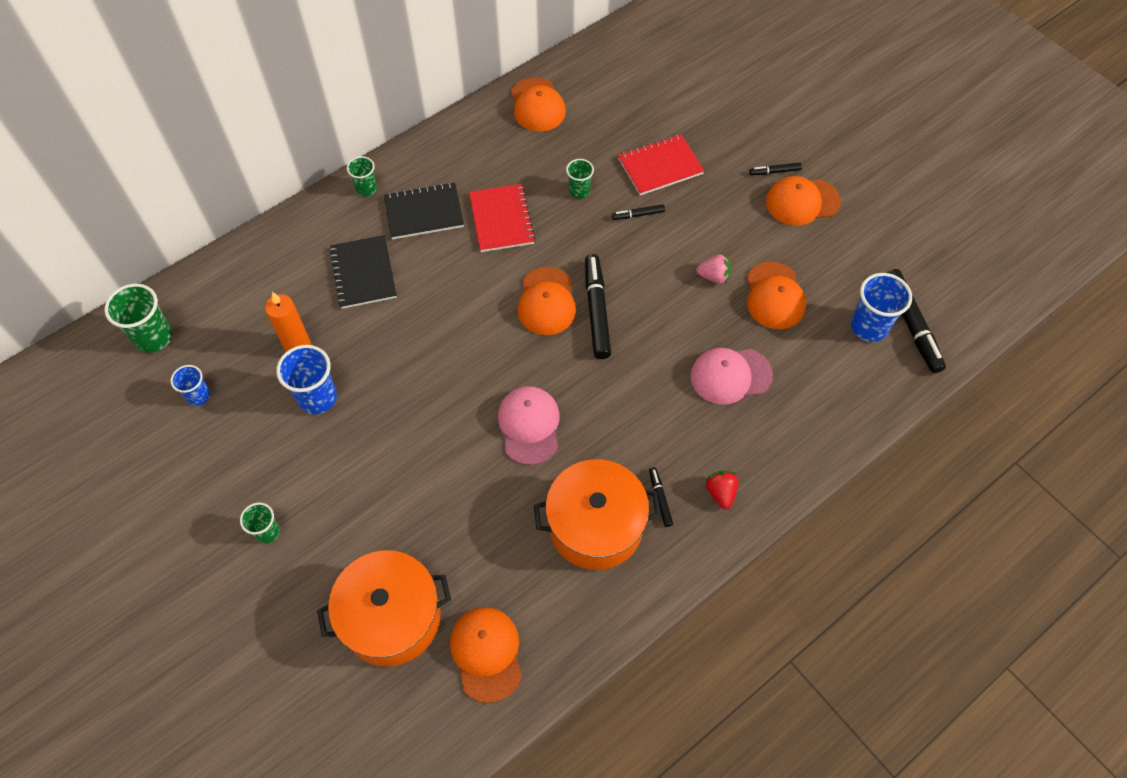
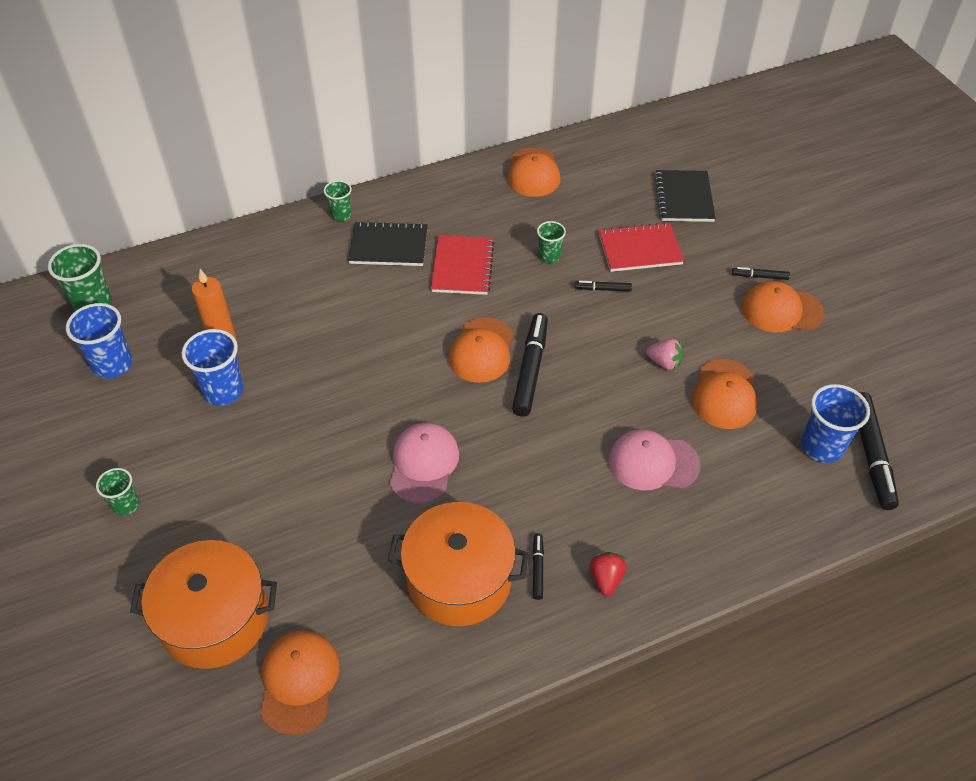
camera: 15 degrees right, 10 degrees down
(198, 396) = (112, 364): blue cup -> blue cup, size x1.67
(363, 273) = (310, 288): black notebook -> black notebook (684, 198)

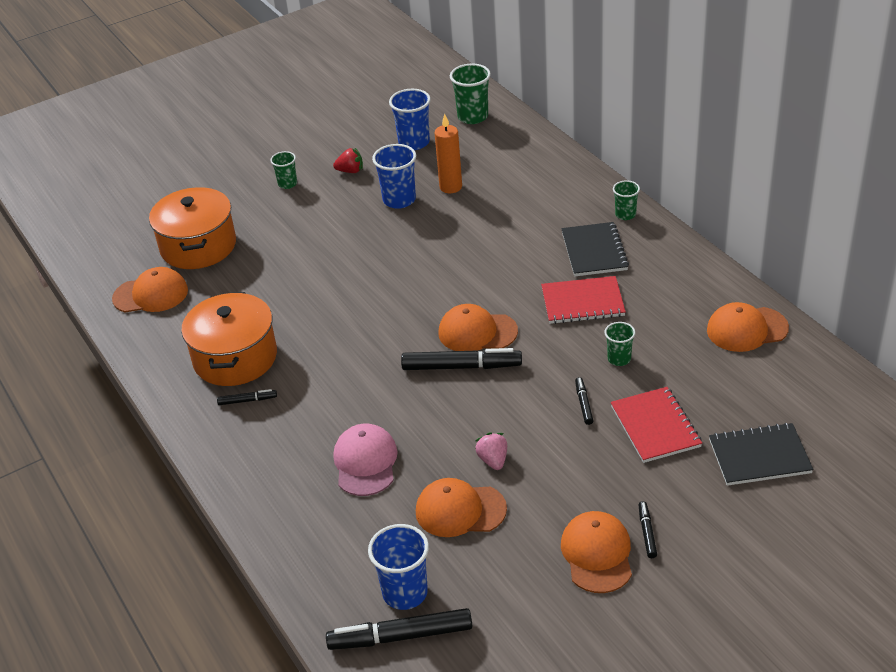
camera: 85 degrees right, 10 degrees down
(423, 464) = (343, 319): pink cap -> none
(606, 579) = (240, 443): red strawberry -> red strawberry (350, 171)
(664, 362) = (493, 460): pink strawberry -> pink strawberry turned 150 degrees clockwise

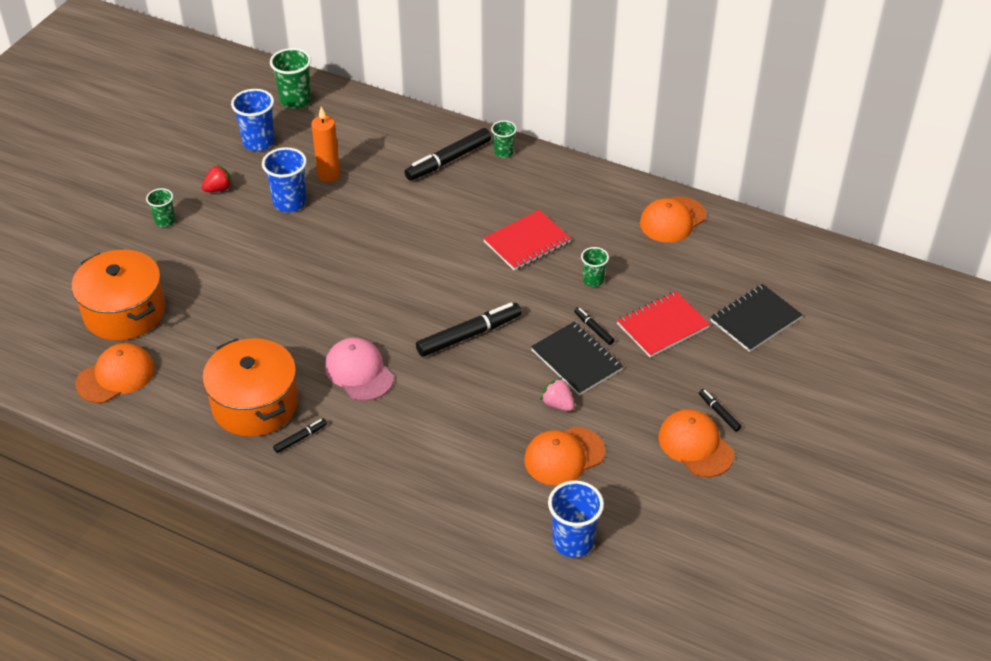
camera: 35 degrees left, 5 degrees up
(365, 462) = (453, 449): pink cap -> pink cap (359, 372)
(401, 636) = (597, 577): black marker -> black marker (448, 160)
(477, 332) = (458, 300): orange cap -> none
(594, 251) = (502, 194): black notebook -> black notebook (576, 360)
(655, 426) = (662, 326): red notebook -> red notebook turned 75 degrees counterclockwise

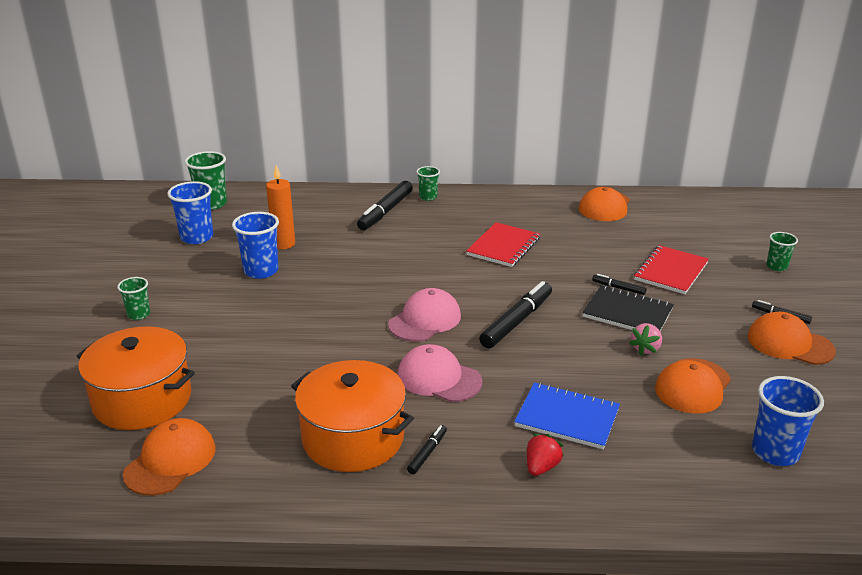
camera: 25 degrees left, 15 degrees down
(218, 189) = (180, 278): red strawberry -> red strawberry (541, 467)
(391, 306) = (425, 320): none -> pink cap
(432, 447) = (567, 418): none -> blue notebook
(558, 404) = (645, 349): pink strawberry -> pink strawberry turned 75 degrees counterclockwise
(593, 280) = (584, 257): green cup -> green cup (776, 266)
(755, 319) = (735, 249): black notebook -> none

